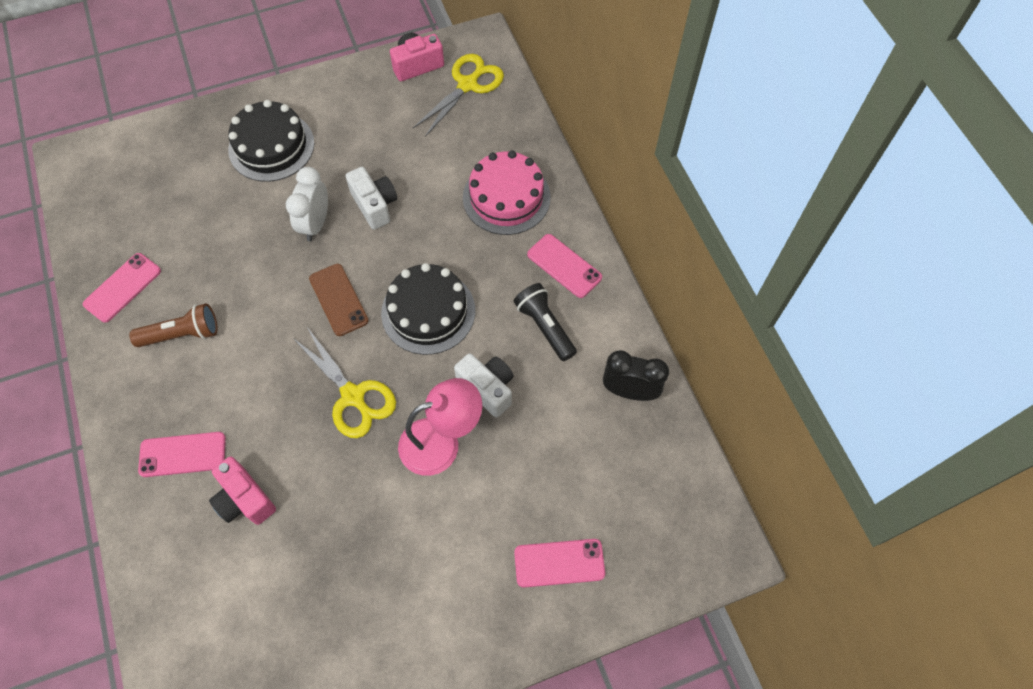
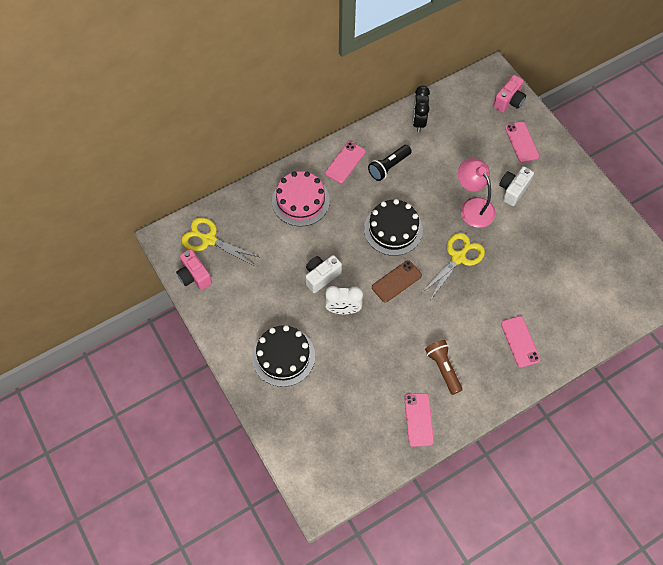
camera: 100 degrees left, 0 degrees up
(122, 287) = (418, 419): pink phone -> pink phone turned 60 degrees clockwise
(245, 499) = (535, 299): pink camera -> pink camera (509, 101)
(487, 388) = (435, 189): white camera -> white camera (513, 190)

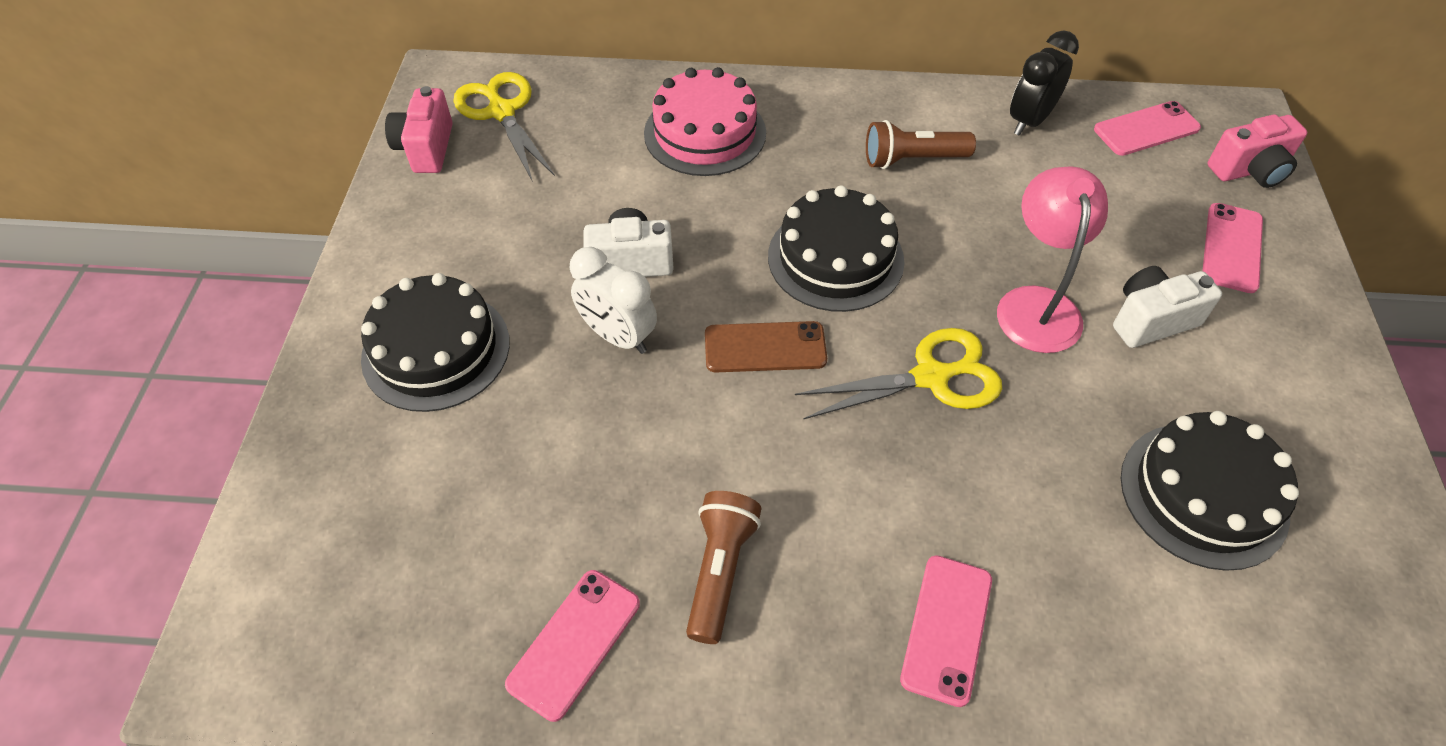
camera: 35 degrees right, 10 degrees down
(345, 162) = (836, 117): pink phone -> pink phone (1146, 129)
(388, 167) = (912, 159): black flashlight -> brown flashlight
(564, 248) = (1203, 494): none -> black cake

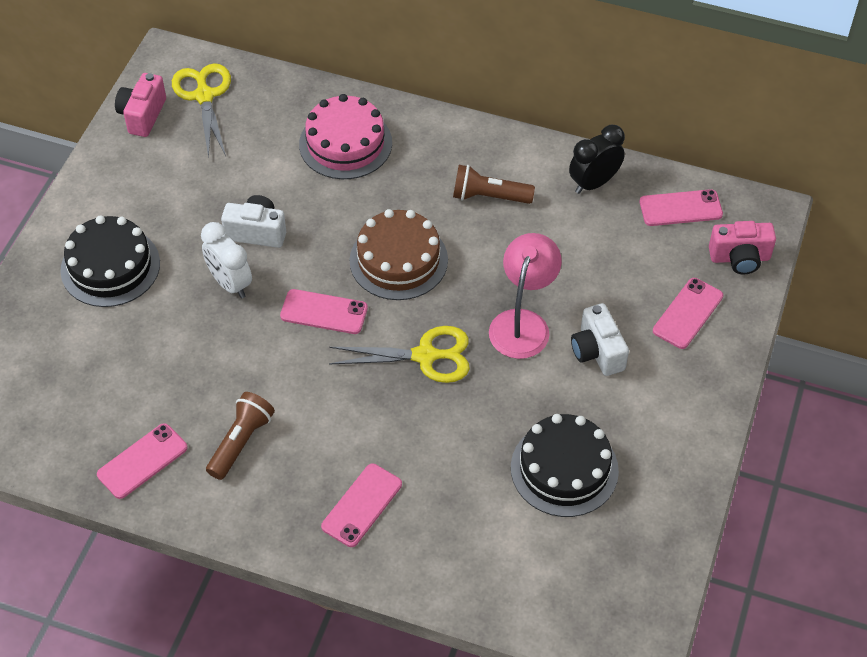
camera: 15 degrees right, 0 degrees up
(765, 347) = (324, 312): brown phone -> pink phone
(835, 258) = (398, 260): black cake -> brown cake
(1151, 320) = (597, 352): white camera -> white camera turned 105 degrees counterclockwise

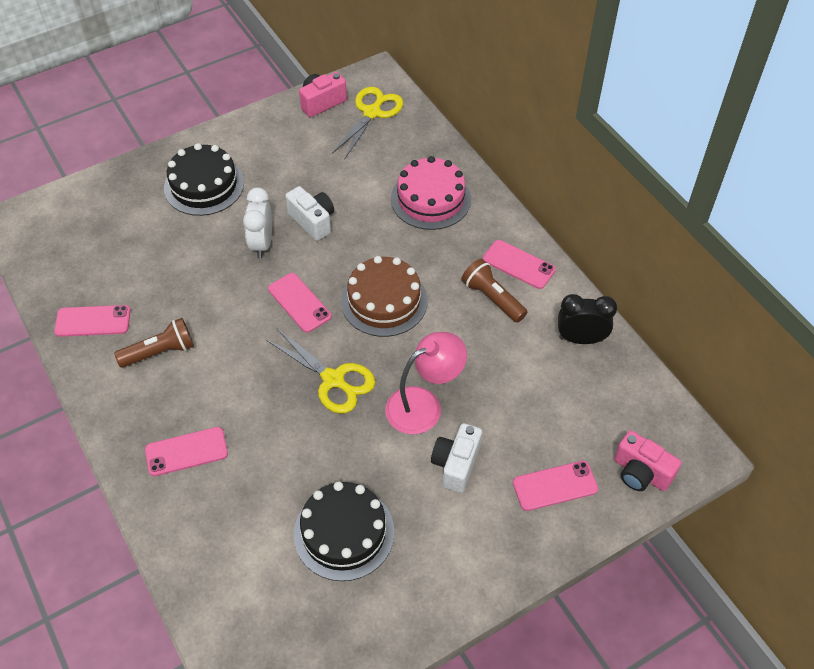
camera: 40 degrees right, 0 degrees up
(680, 208) = (630, 402): pink phone -> pink phone (518, 264)

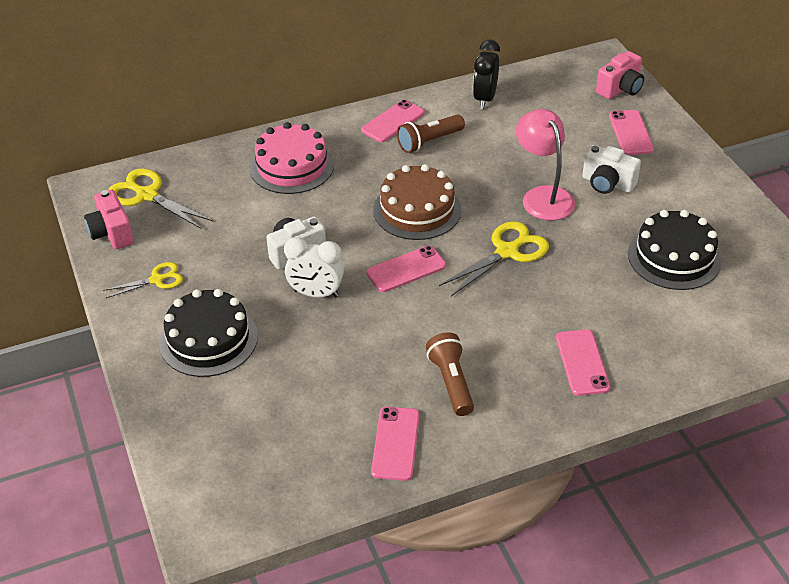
camera: 80 degrees left, 10 degrees down
(269, 141) = (157, 280): none -> yellow scissors

